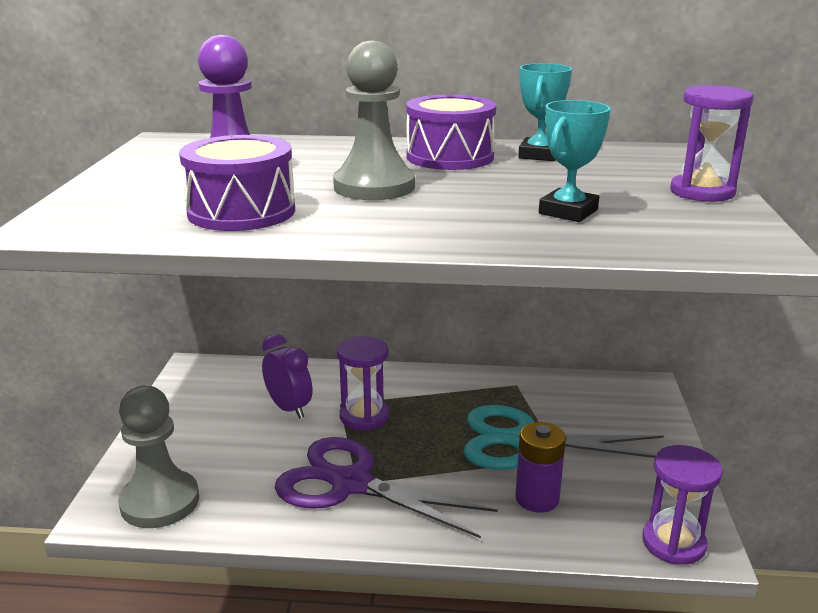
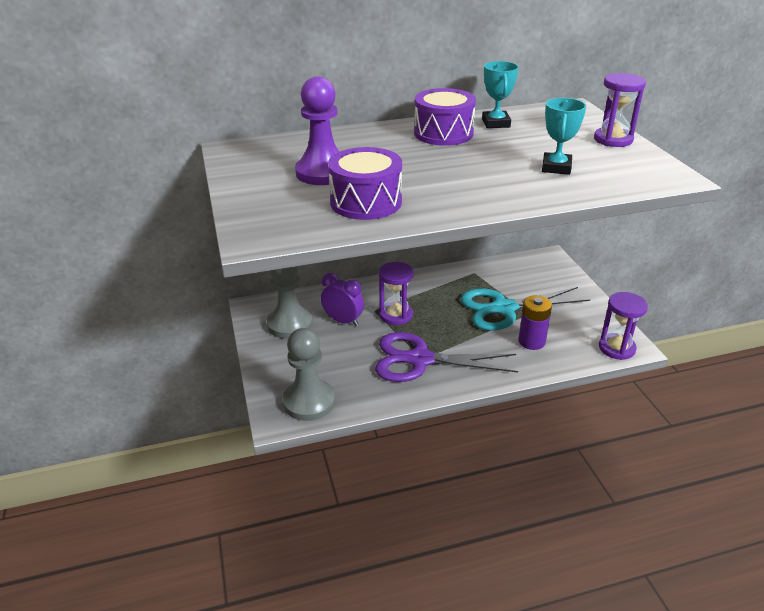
camera: 20 degrees left, 10 degrees up
(374, 187) = (424, 167): grey pawn -> grey pawn (290, 324)

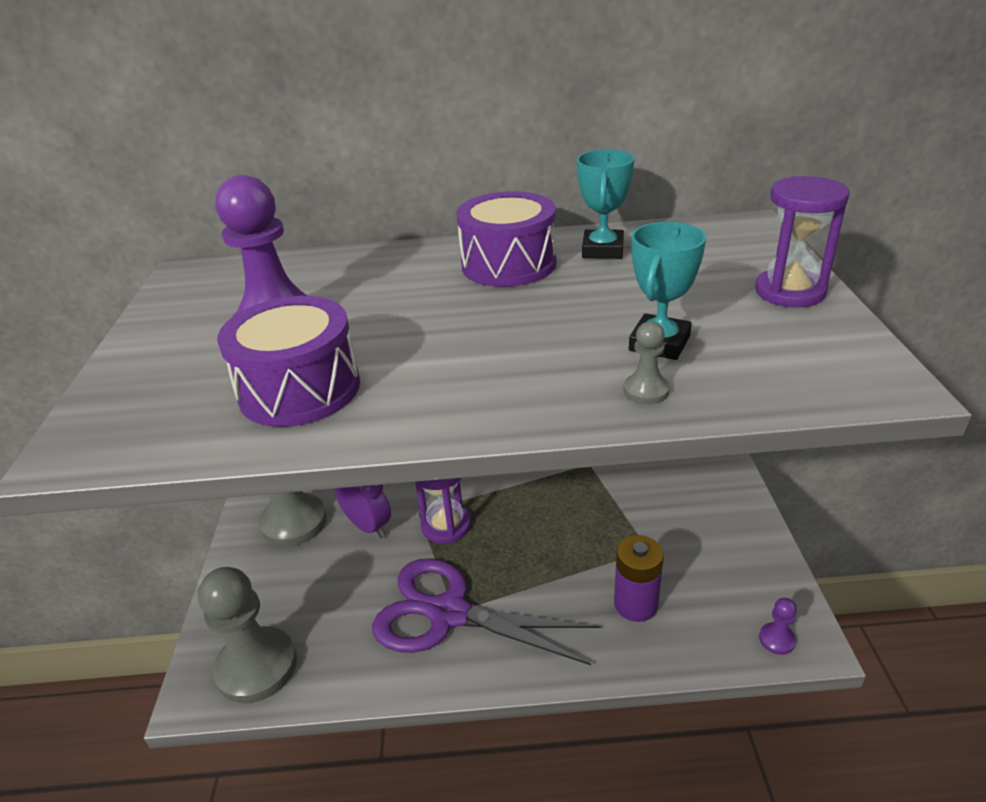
camera: 15 degrees right, 0 degrees up
(504, 308) = (612, 534): turquoise scissors -> none
(561, 189) = (646, 390): none -> grey pawn
(616, 348) = (777, 639): purple hourglass -> purple pawn

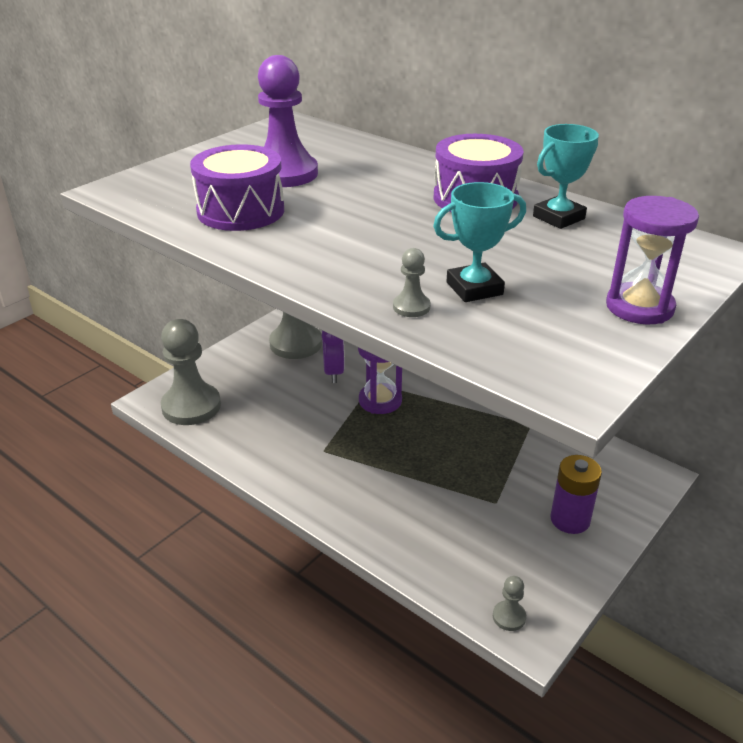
camera: 40 degrees right, 0 degrees up
(449, 614) = (318, 450): purple scissors -> none
(635, 604) = (439, 526): purple battery -> purple battery (570, 519)
(777, 639) = (509, 617): purple pawn -> grey pawn

